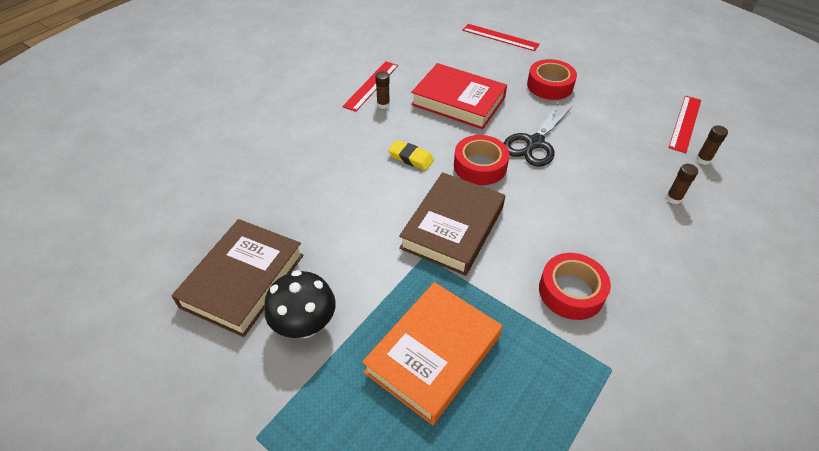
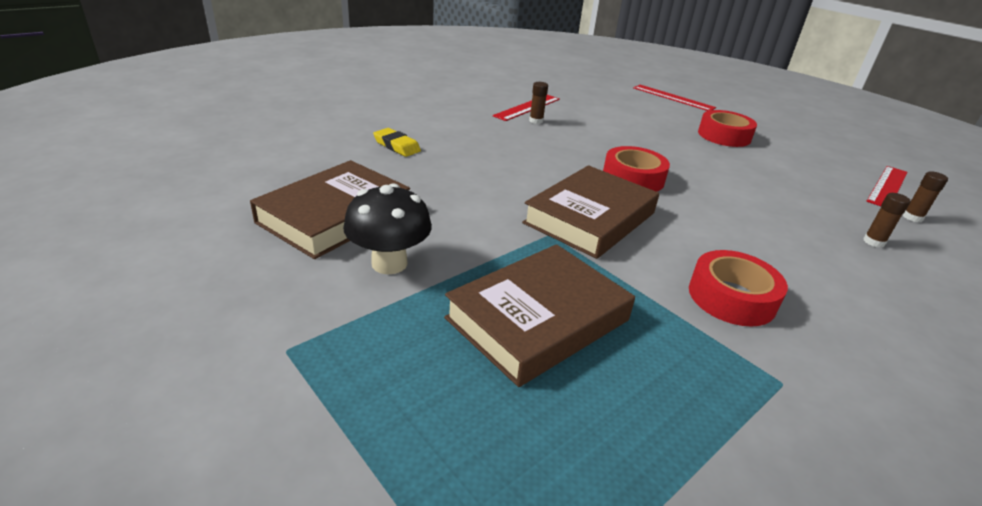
camera: 10 degrees right, 15 degrees down
(411, 158) = (555, 160): yellow eraser -> yellow eraser (397, 146)
(433, 354) = (537, 319): orange book -> brown book
(458, 101) = (618, 131): red book -> none
(534, 143) = (700, 172): black scissors -> none

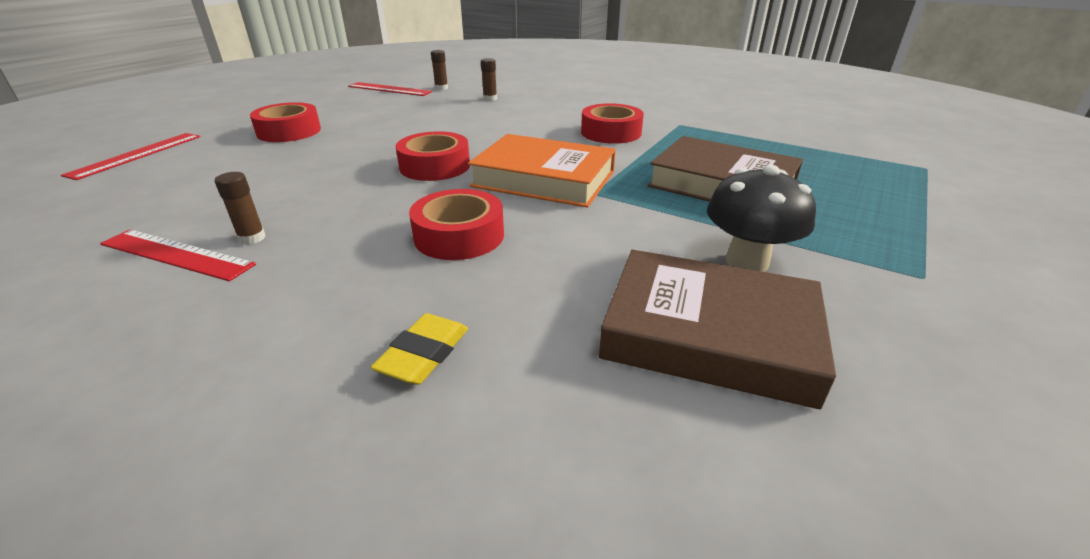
camera: 105 degrees left, 0 degrees up
(504, 169) = (459, 236): none -> red tape
(590, 218) = (544, 179): brown book -> orange book

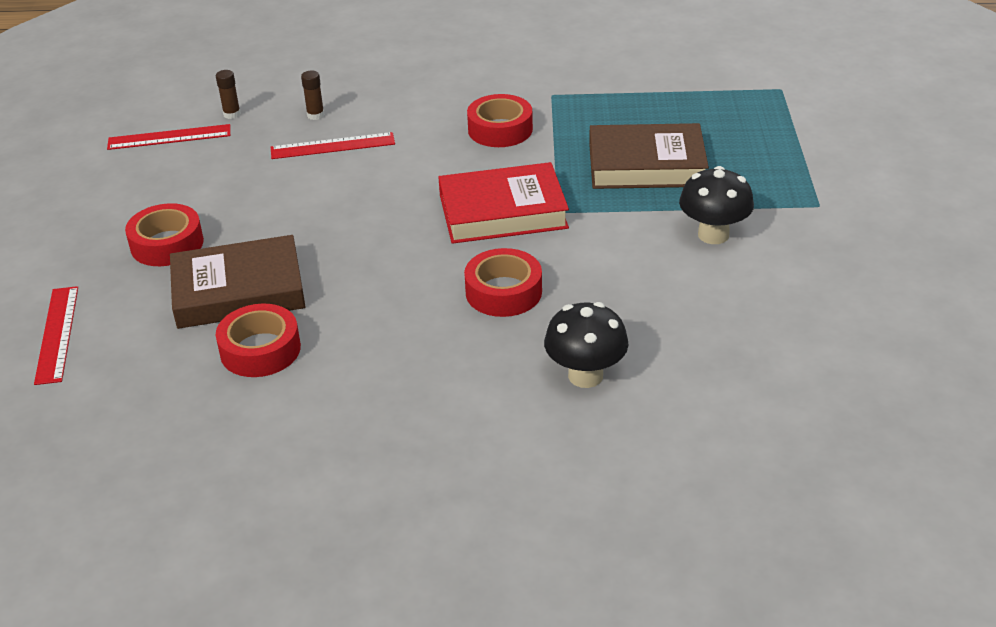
camera: 30 degrees left, 5 degrees up
(176, 254) = (312, 394): red ruler -> red ruler (332, 146)
(252, 238) = (347, 359): brown glue stick -> none
(423, 354) = (585, 376): yellow eraser -> black mushroom
(435, 166) = (390, 232): red tape -> red tape (260, 350)
(544, 179) = (503, 211): orange book -> red book
(709, 334) = (727, 296): brown book -> brown book (238, 290)

